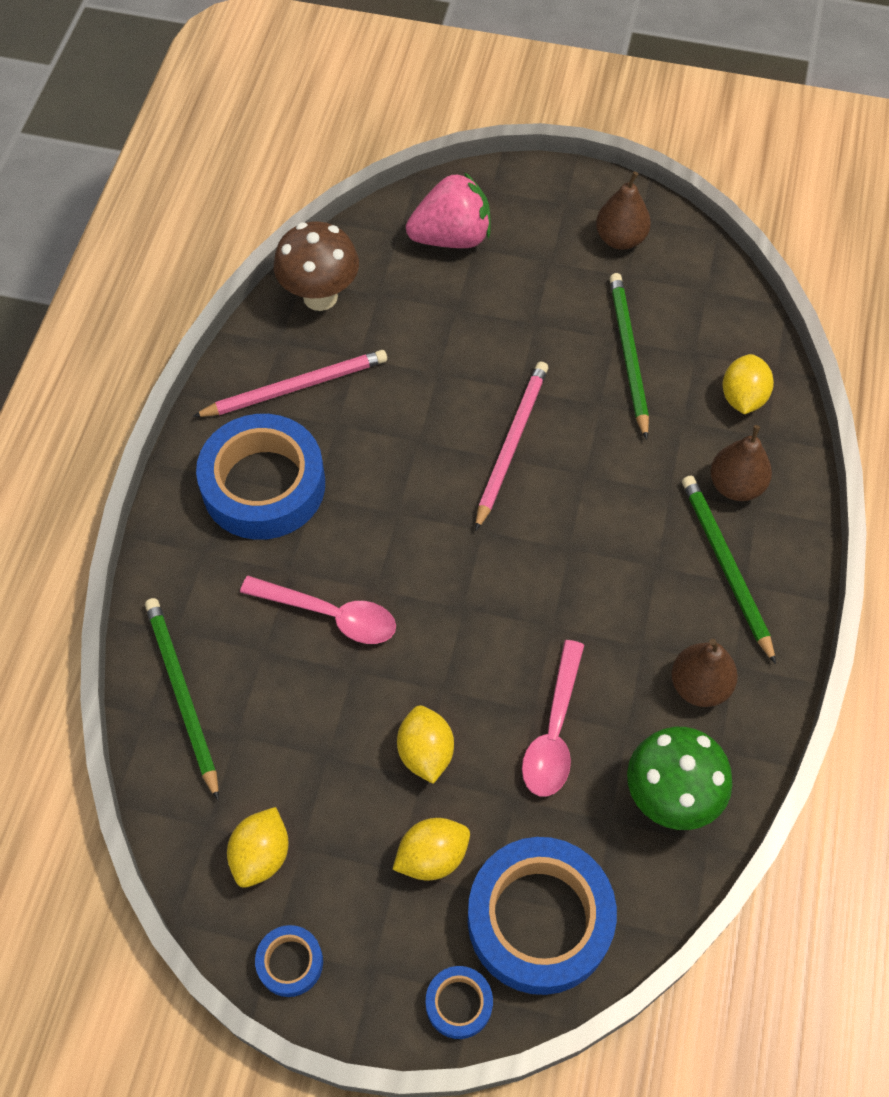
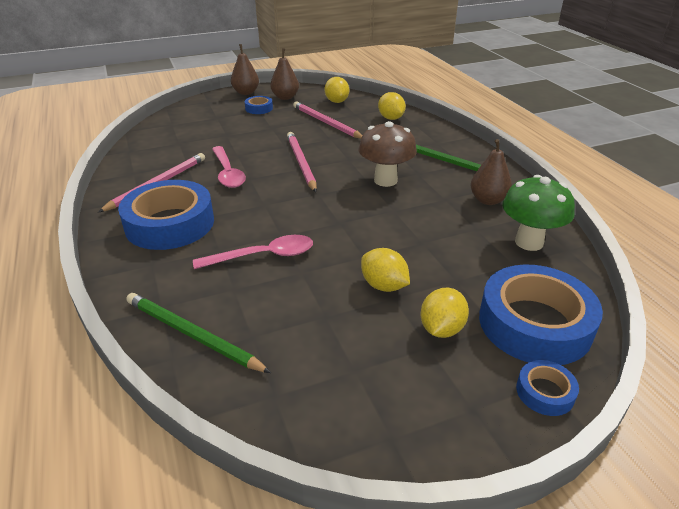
camera: 35 degrees left, 25 degrees down
(261, 855) = (330, 389): yellow lemon -> yellow lemon (336, 101)
(290, 962) = (414, 440): blue tape -> blue tape (259, 108)
(320, 297) = (145, 153): brown mushroom -> brown mushroom (385, 180)
(452, 237) = (202, 118): pink strawberry -> none
(553, 732) = (442, 245): pink spoon -> pink spoon (228, 173)
(628, 354) = (326, 123): green pencil -> pink pencil
(736, 485) = (420, 140): brown pear -> brown pear (246, 92)

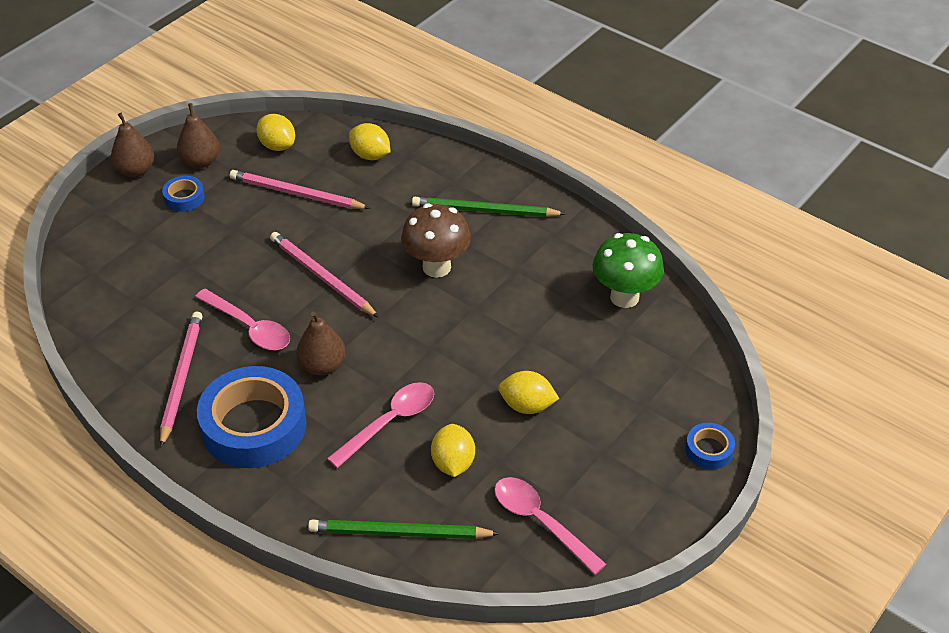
camera: 30 degrees left, 10 degrees up
(320, 381) = (540, 521): none -> pink spoon
(441, 329) = (603, 428): yellow lemon -> yellow lemon (453, 463)
(488, 200) = (558, 255): brown pear -> brown pear (322, 366)
(534, 323) = (672, 389): blue tape -> none

